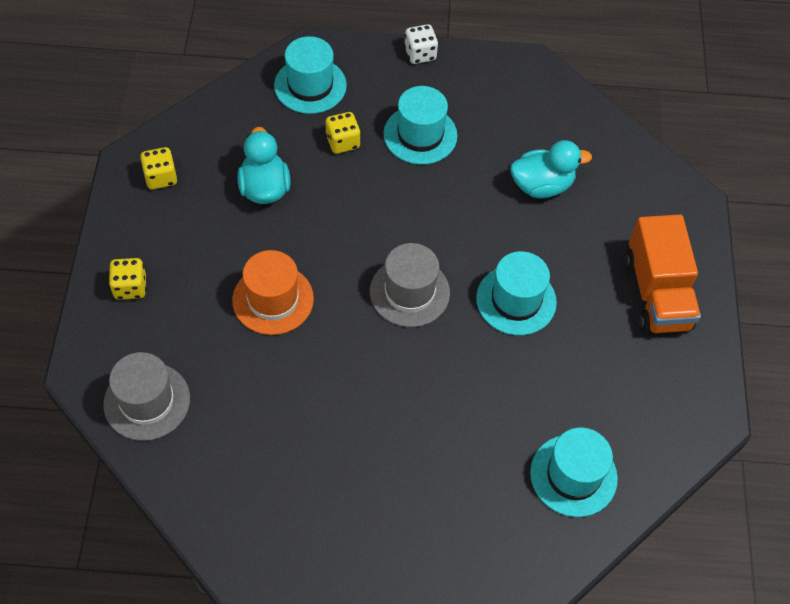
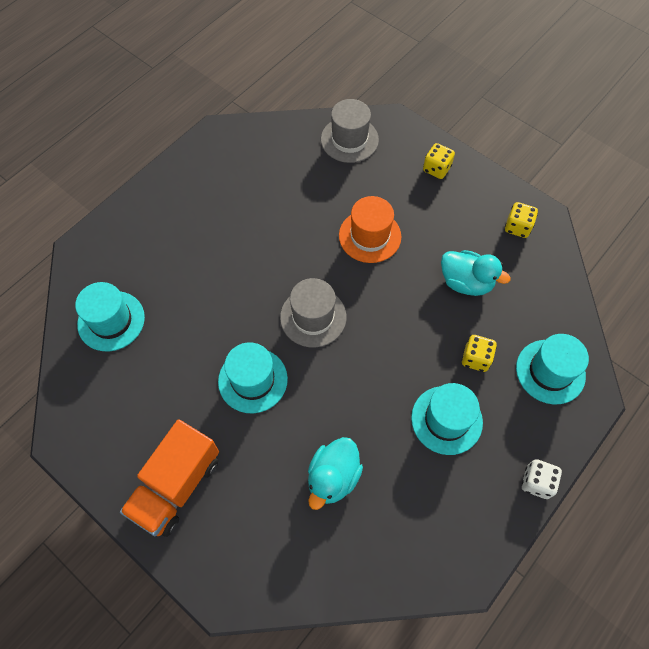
camera: 130 degrees right, 5 degrees up
(657, 293) = (176, 486): orange truck -> orange truck turned 90 degrees counterclockwise

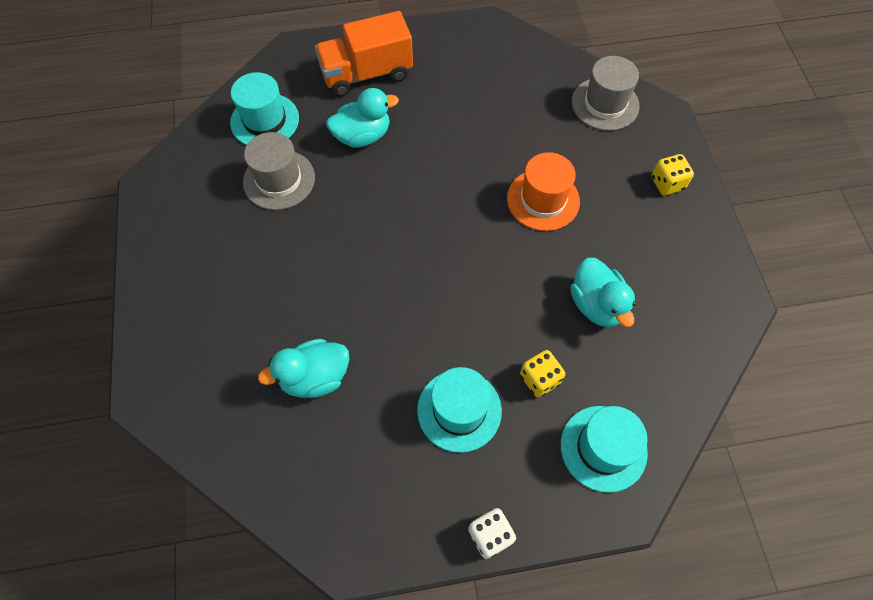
camera: 40 degrees right, 0 degrees up
(176, 486) = (192, 284): orange truck -> orange truck (366, 74)
(200, 279) = (362, 136): none -> turquoise duck
(253, 380) = (327, 247): turquoise hat -> none
(313, 317) = (425, 233): grey hat -> grey hat (279, 180)
(517, 227) = (701, 292): yellow dice -> none

